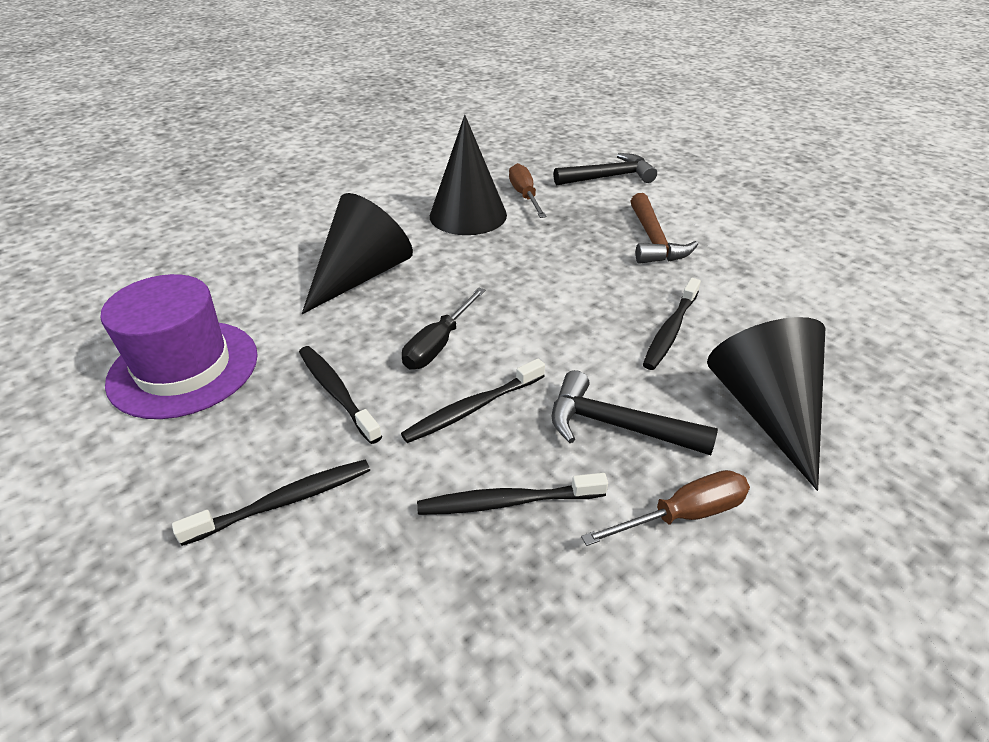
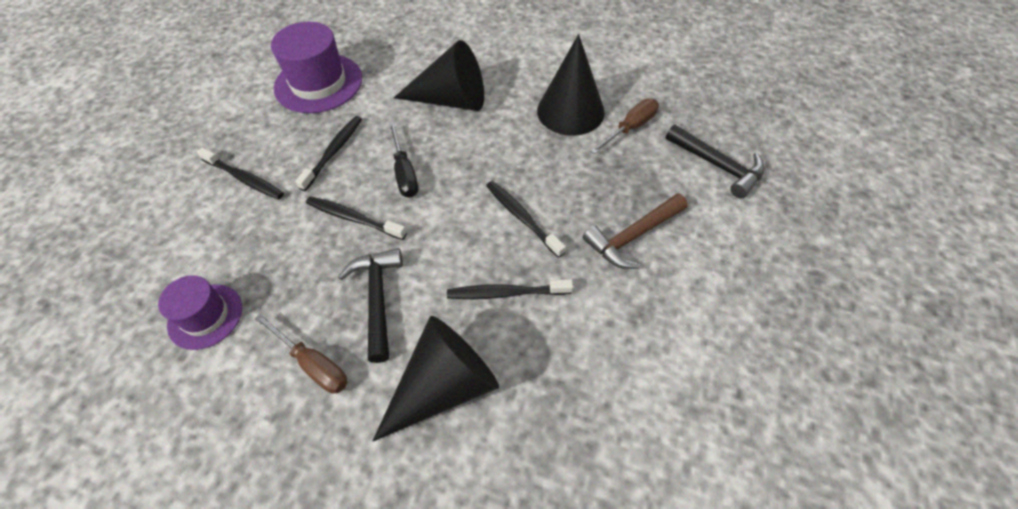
camera: 60 degrees right, 15 degrees up
(438, 344) = (404, 173): black screwdriver -> black screwdriver turned 105 degrees counterclockwise
(507, 502) = (284, 270): black toothbrush -> black toothbrush (522, 217)
(526, 624) = (205, 316): none -> purple hat

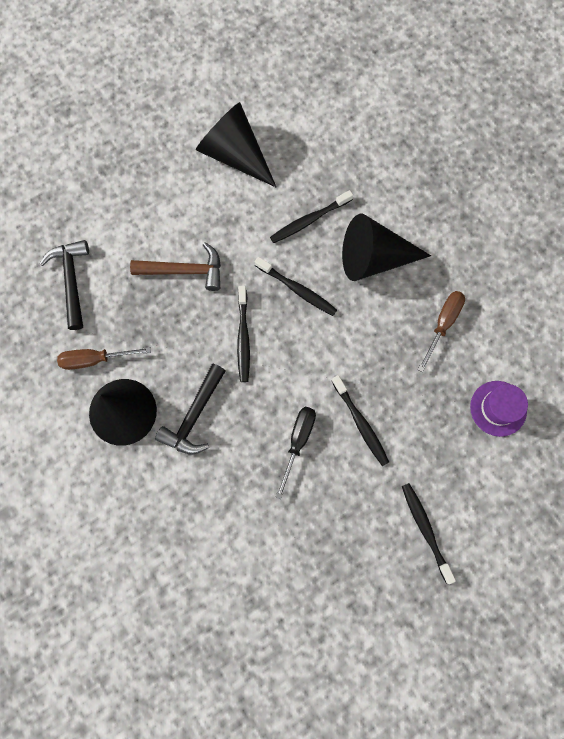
camera: 145 degrees left, 20 degrees up
(313, 364) = (442, 324): brown screwdriver -> brown screwdriver turned 45 degrees clockwise
(318, 83) = (308, 618): purple hat -> none
(333, 152) = (340, 508): black toothbrush -> black toothbrush (309, 220)
(377, 298) = (380, 343): black hammer -> black hammer (194, 416)
(451, 100) = (207, 500): black cone -> black cone (235, 154)

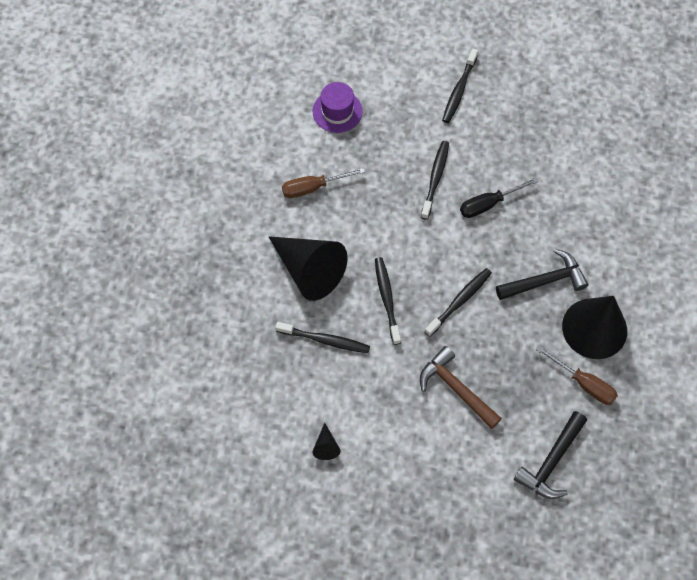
camera: 135 degrees left, 10 degrees down
(235, 154) = (326, 446): black cone -> black cone, size x0.41

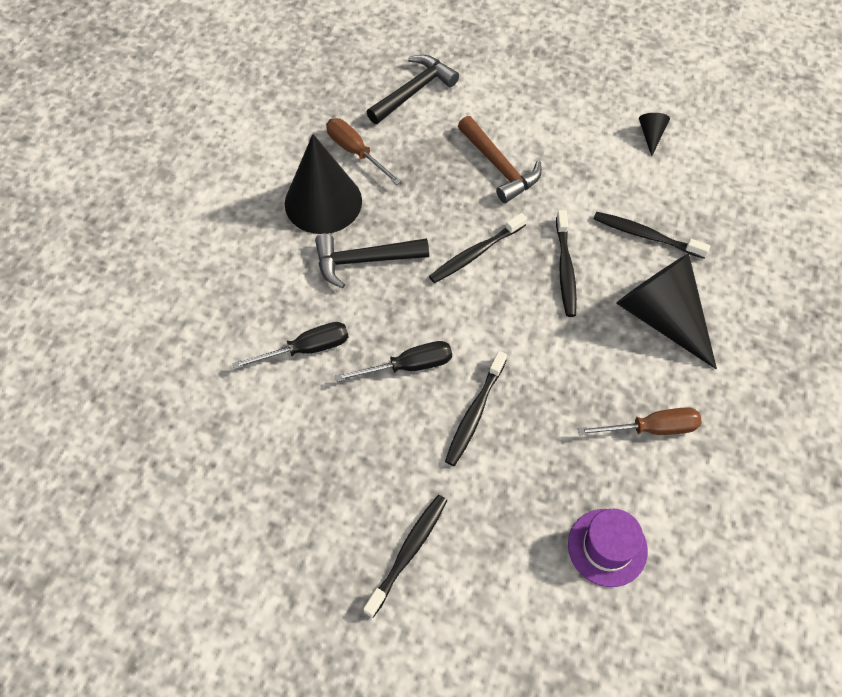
camera: 170 degrees left, 5 degrees down
(565, 204) = (306, 349): none -> black screwdriver

